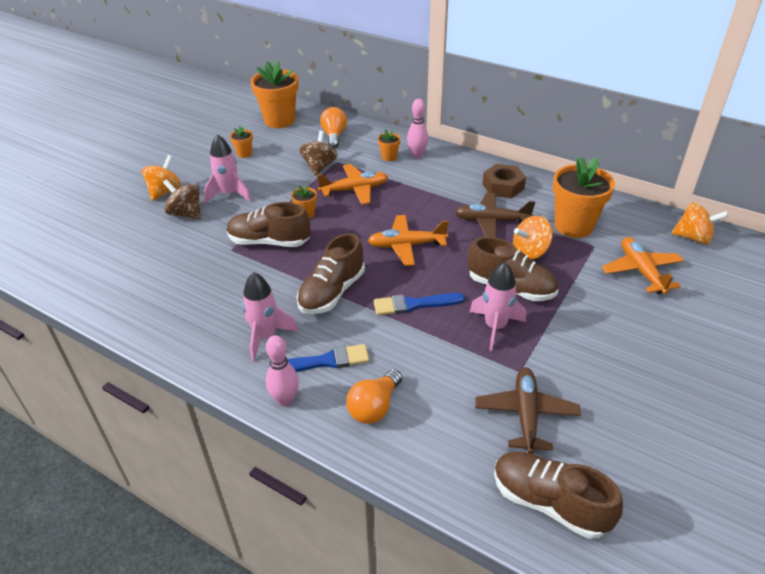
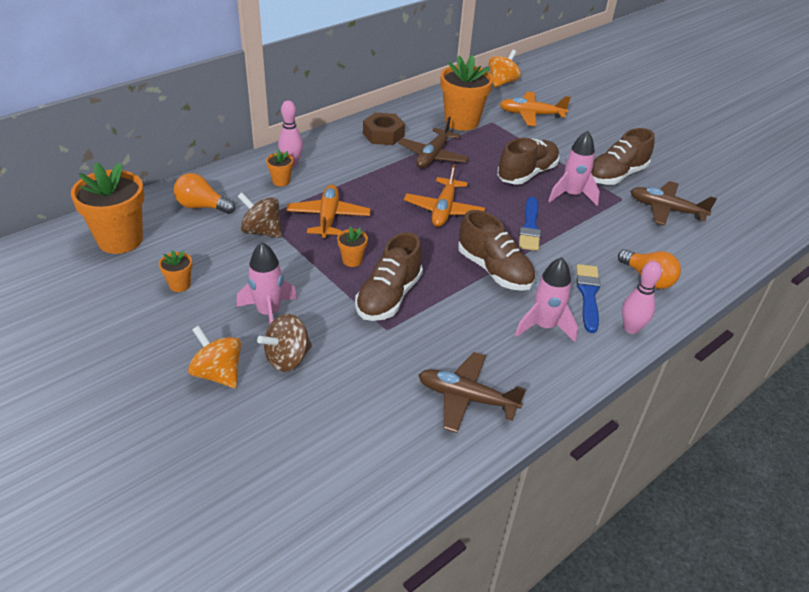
camera: 75 degrees left, 0 degrees up
(165, 305) = (466, 398): none -> brown plane
(530, 252) = (485, 151): orange spinning top -> none
(549, 503) = (743, 224): brown shoe -> brown shoe (616, 175)

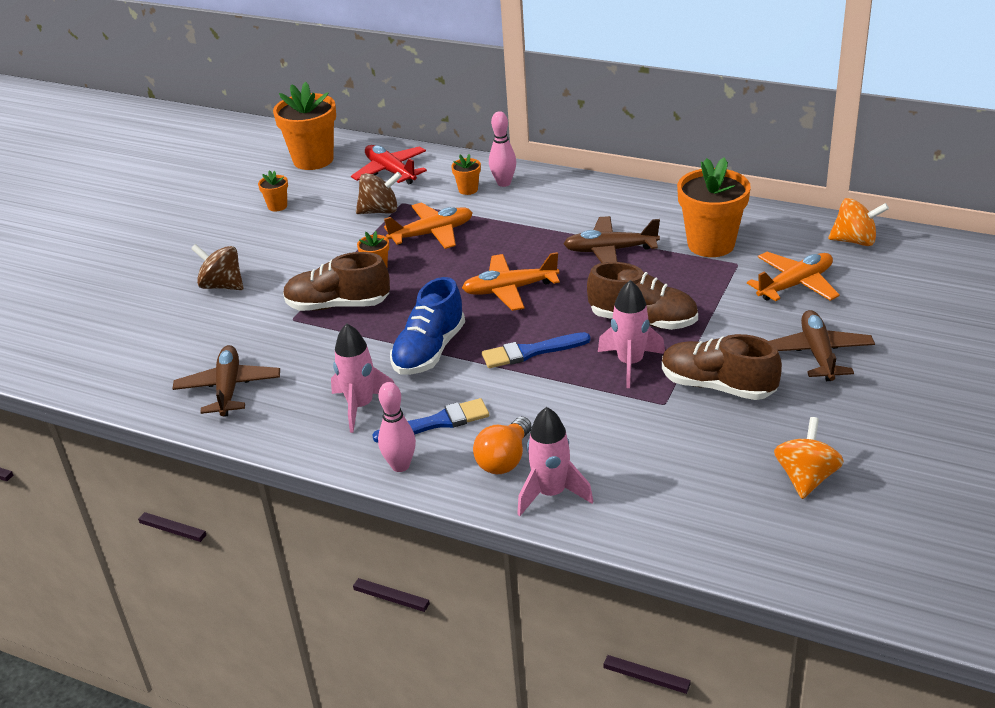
camera: 70 degrees right, 5 degrees down
(202, 206) = (390, 172): orange light bulb -> red plane
(218, 373) = (186, 263): orange spinning top -> orange spinning top (806, 478)
(262, 231) = (380, 211): brown spinning top -> brown spinning top turned 75 degrees clockwise
(269, 313) = (271, 257): pink rocket -> pink rocket (551, 494)
(383, 135) = (619, 209): brown nut -> none
(494, 270) = (429, 351): brown shoe -> blue shoe
(531, 115) = (795, 285): orange plane -> orange plane turned 75 degrees clockwise
(666, 210) = (676, 445): brown plane -> brown plane (818, 354)

